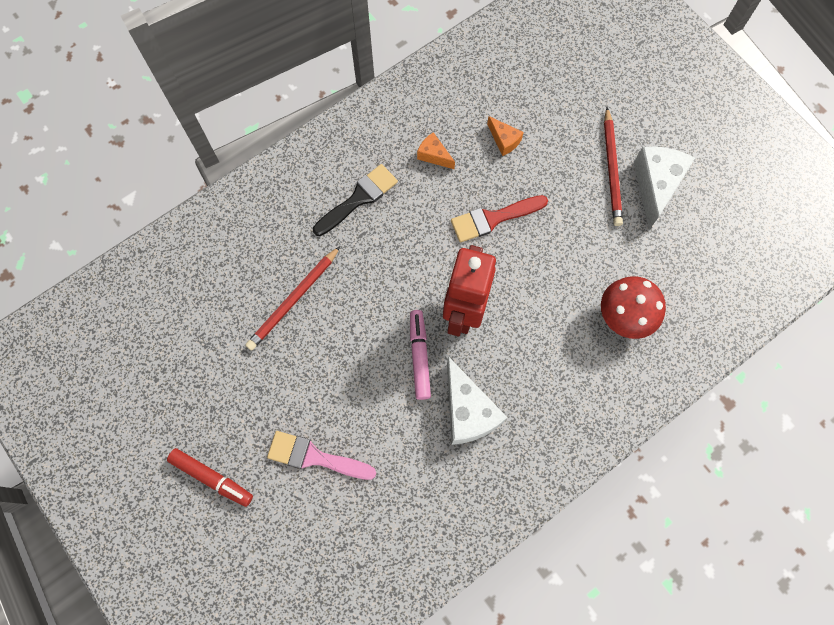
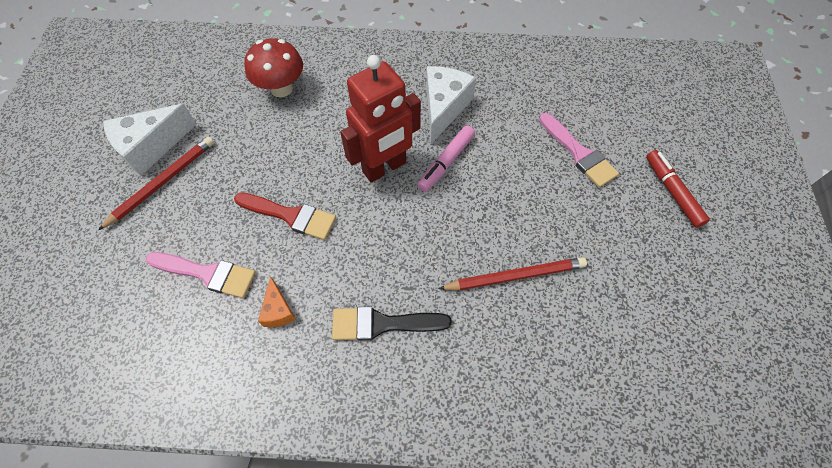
camera: 140 degrees left, 10 degrees down
(504, 140) = (207, 274): orange cheese -> pink brush

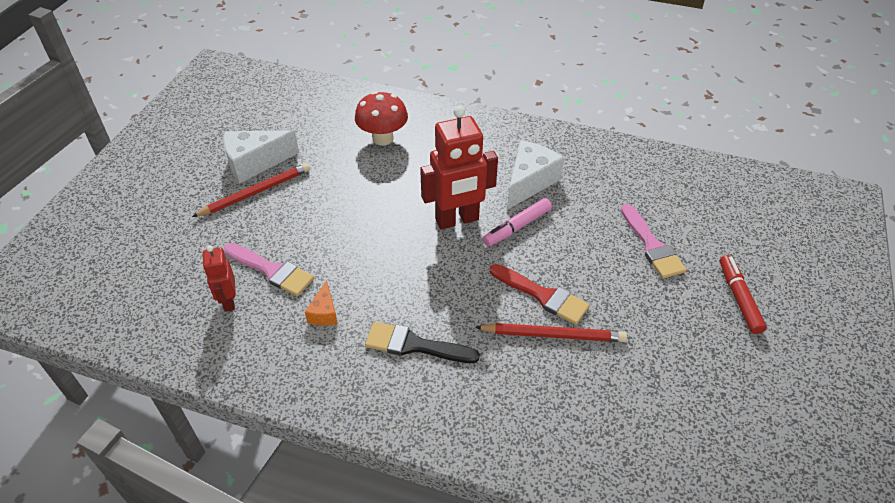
camera: 15 degrees right, 15 degrees down
(170, 323) = (229, 301): none -> red robot
(290, 216) = (359, 241): red brush -> red brush (543, 296)

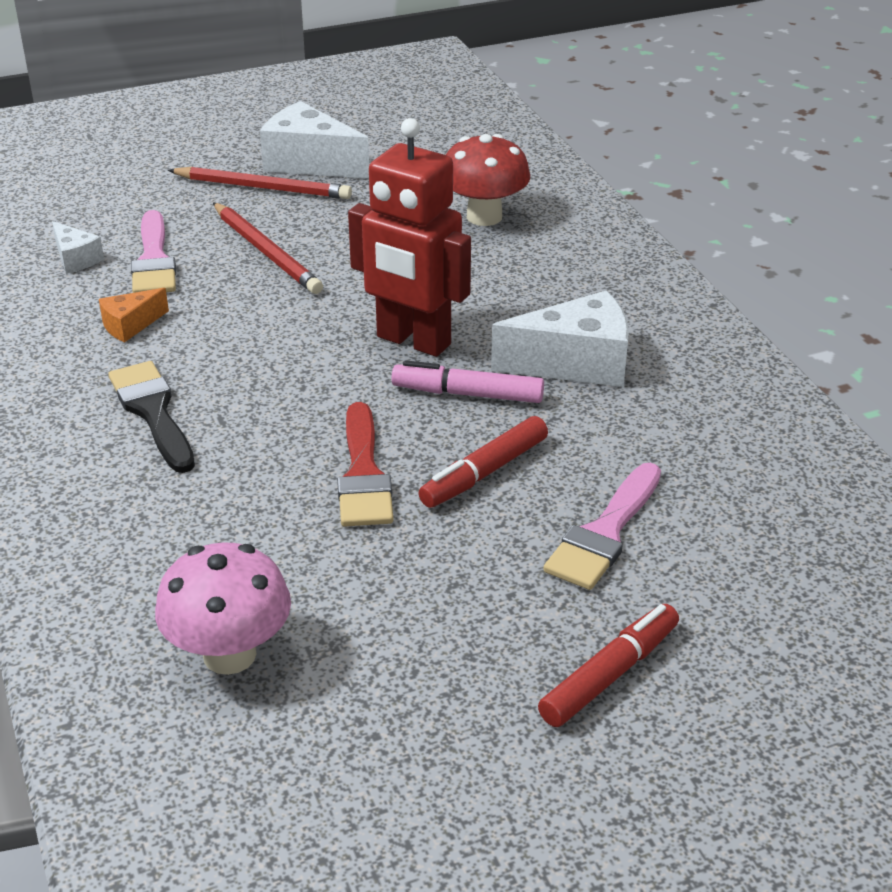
camera: 50 degrees right, 10 degrees down
(229, 301) = (76, 259): red robot -> white cheese
(553, 335) = (300, 515): red pencil -> red pencil (266, 252)
(579, 256) = (484, 473): none -> red marker
(633, 416) = (229, 654): none -> pink mushroom

